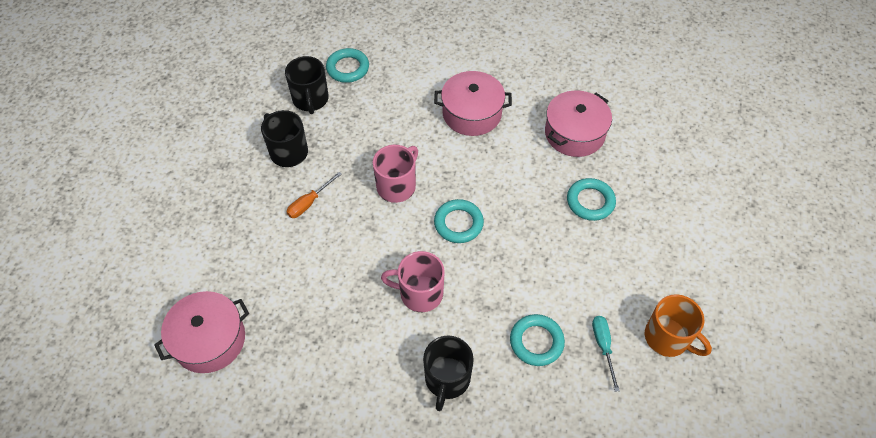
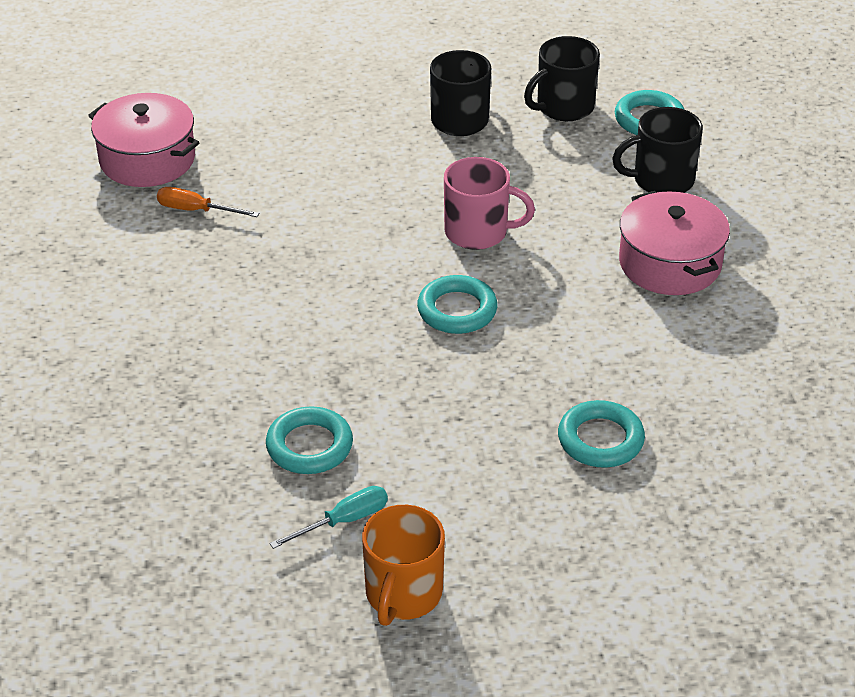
camera: 65 degrees right, 15 degrees down
(309, 203) = (393, 165): orange screwdriver -> orange screwdriver (196, 210)
(420, 293) = (318, 309): pink mug -> none
(447, 379) = (202, 374): black mug -> black mug (661, 180)
(574, 133) = (725, 386): pink pot -> none

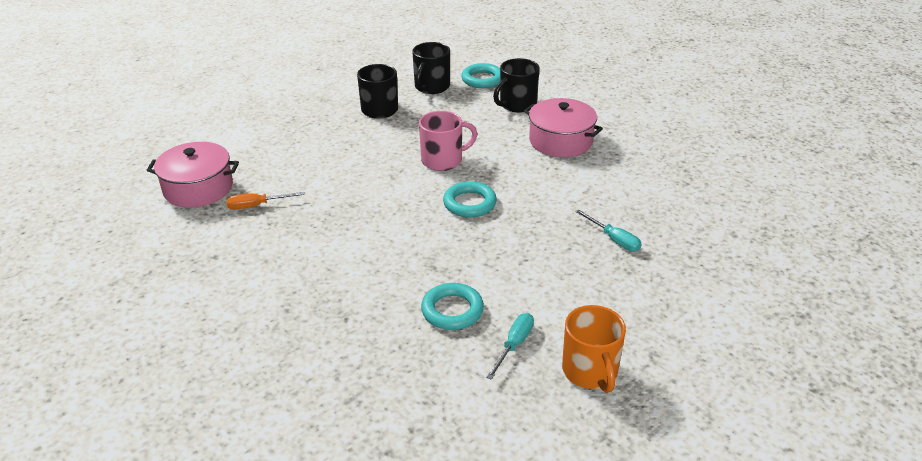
camera: 30 degrees left, 5 degrees down
(600, 440) = (614, 239): turquoise ring -> turquoise screwdriver

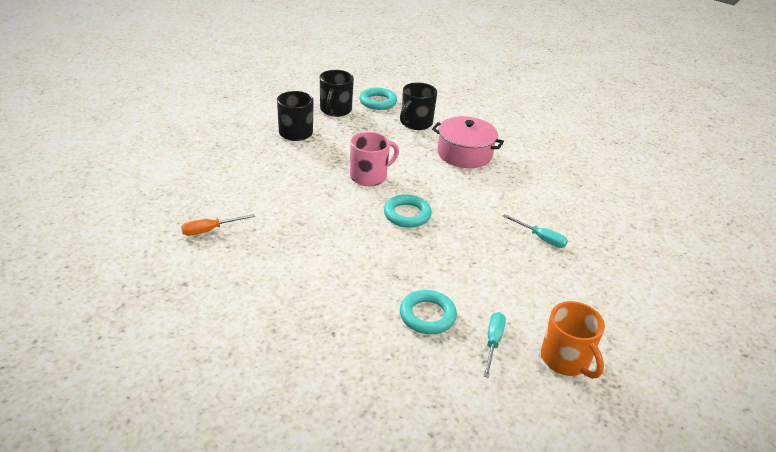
camera: 15 degrees left, 0 degrees up
(198, 188) = (145, 217): pink pot -> none

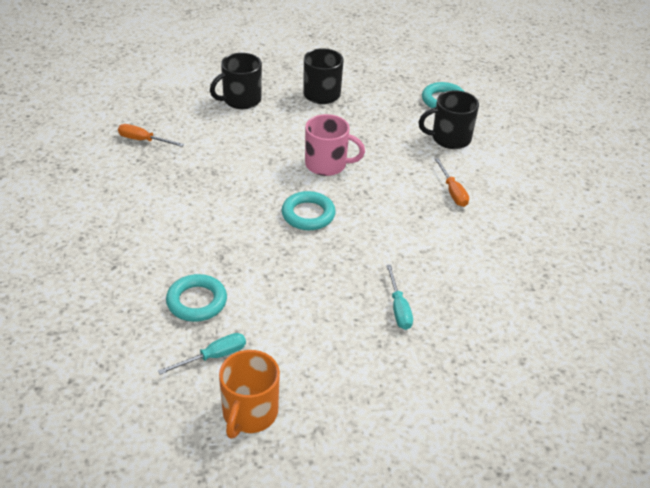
camera: 45 degrees right, 5 degrees up
(335, 110) = (389, 90): black mug -> black mug (241, 100)
(464, 154) = (452, 192): pink pot -> orange screwdriver

